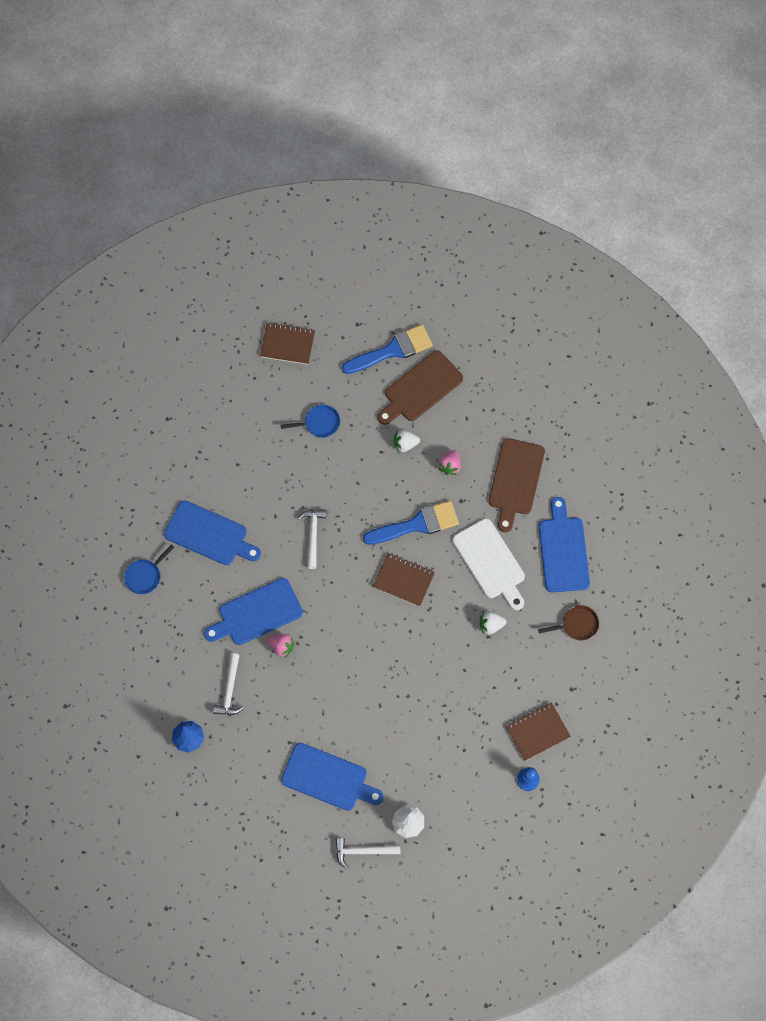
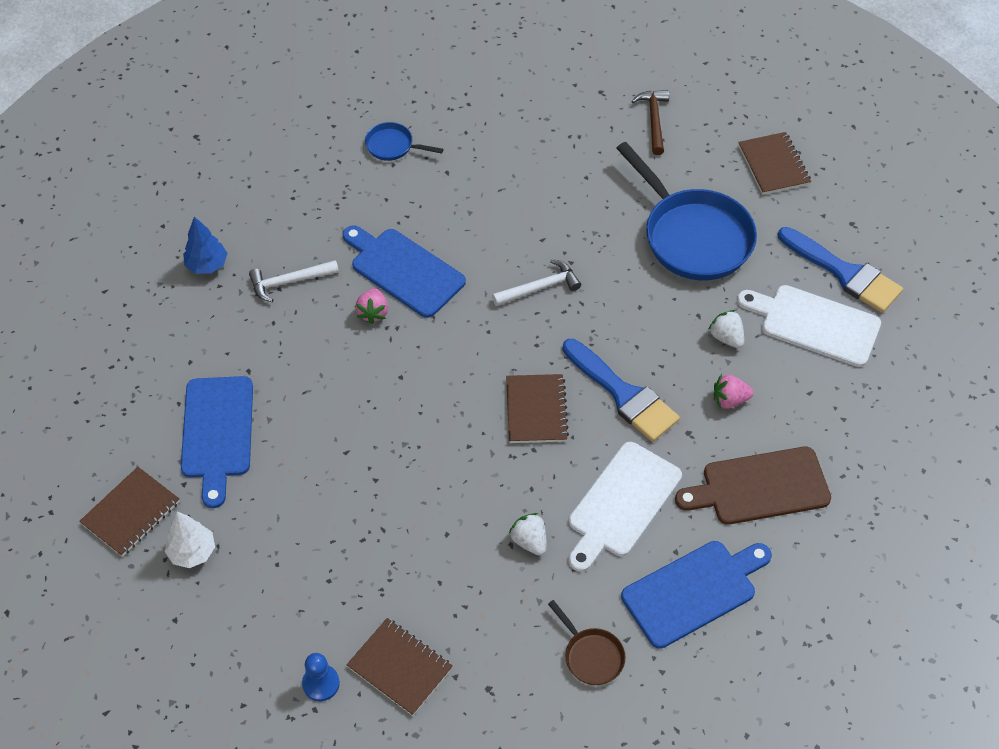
camera: 65 degrees right, 15 degrees down
(209, 535) = (479, 185): blue cutting board -> none
(211, 397) = (654, 120): none -> brown hammer
(319, 423) = (693, 236): blue pan -> blue pan, size x2.19
(363, 851) = (131, 513): white hammer -> brown notebook
(420, 388) = (814, 324): brown cutting board -> white cutting board

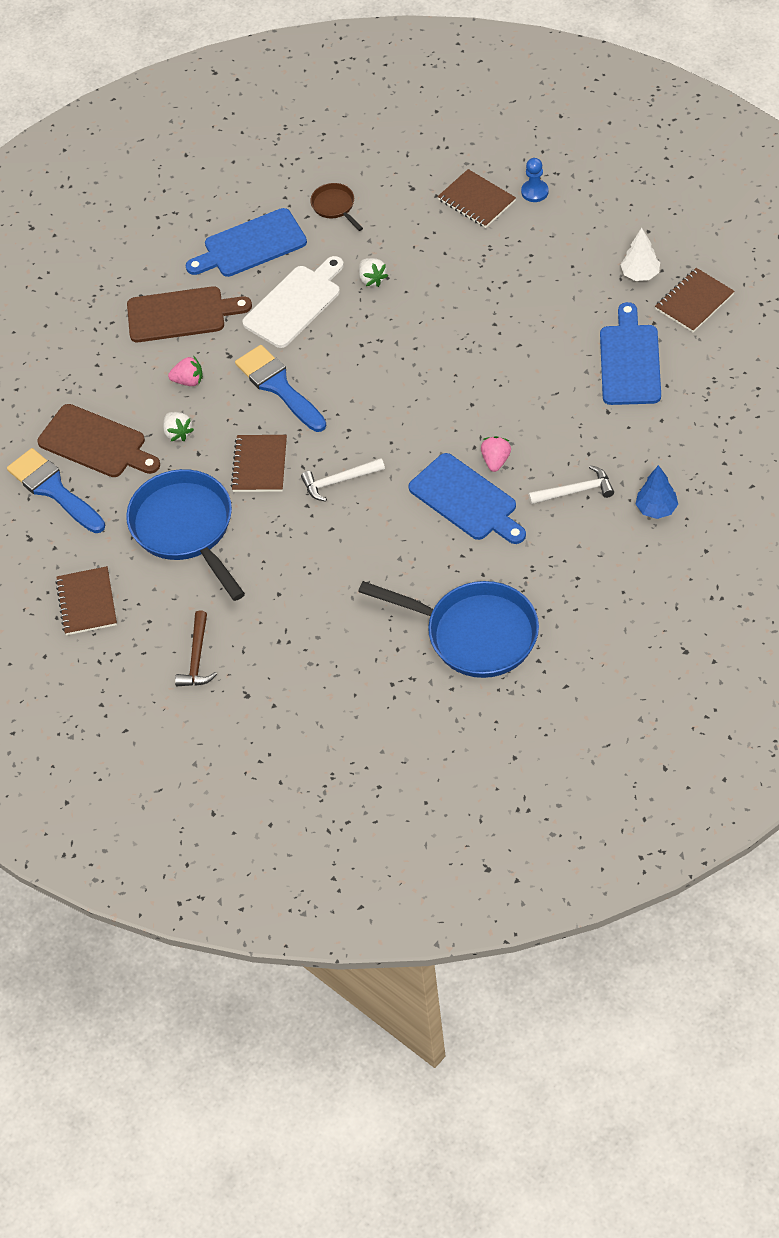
camera: 170 degrees left, 0 degrees up
(393, 146) = (475, 634): blue pan -> blue pan, size x2.19
(536, 410) = (355, 375): brown notebook -> brown notebook (260, 465)
(814, 324) = (96, 443): white cutting board -> brown cutting board

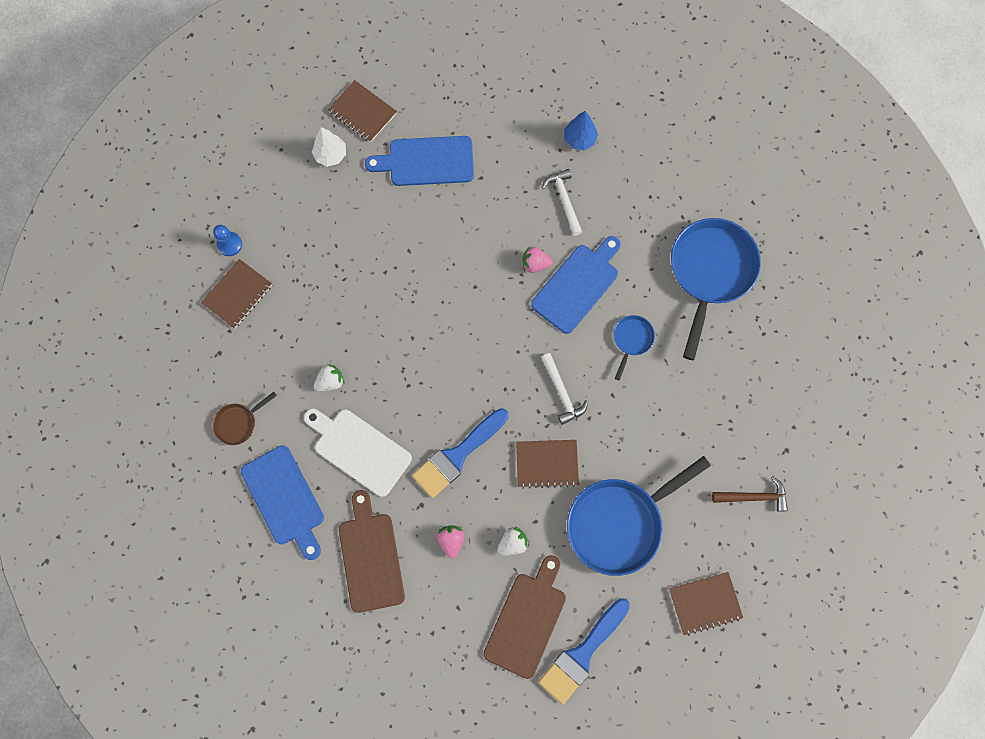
camera: 100 degrees left, 20 degrees up
(395, 550) = (631, 340): none -> blue pan

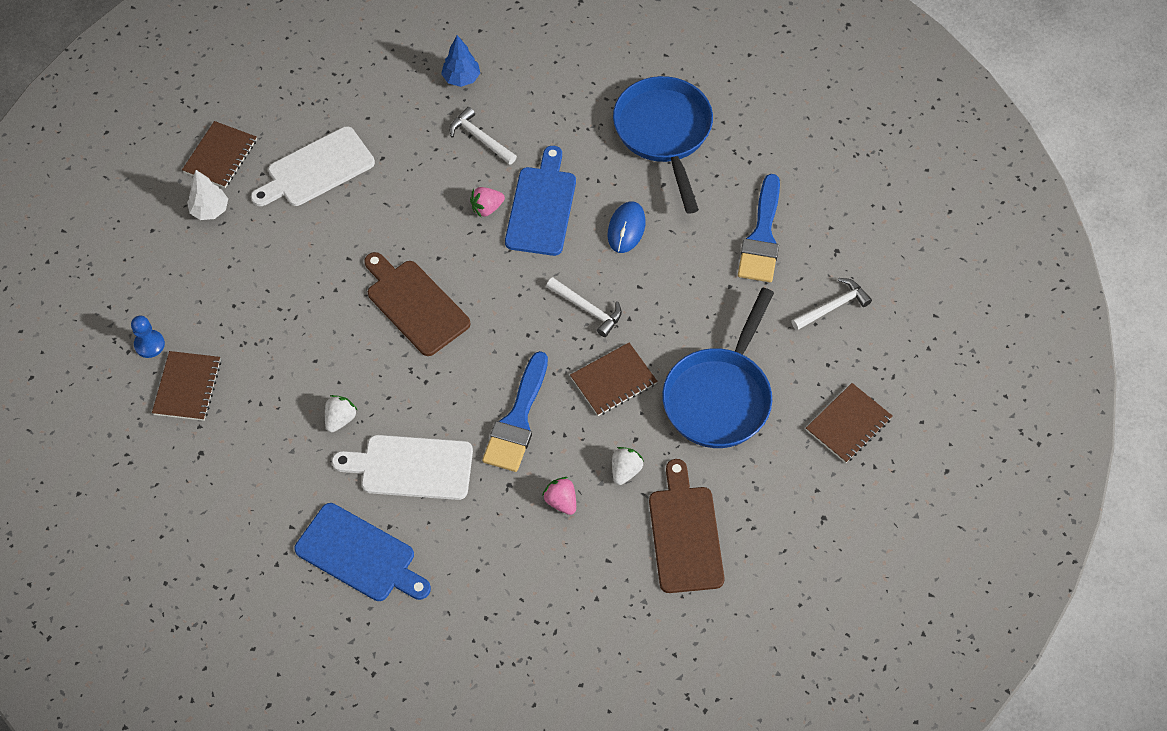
camera: 30 degrees left, 15 degrees down
(238, 423) = (264, 509): brown pan -> none
(362, 112) = (220, 156): brown notebook -> brown notebook turned 75 degrees counterclockwise
(370, 557) = (486, 562): brown cutting board -> brown cutting board (415, 304)
(426, 161) = (316, 169): blue cutting board -> white cutting board
(582, 654) = (760, 535): blue brush -> blue brush (762, 236)
(631, 340) = (626, 228): blue pan -> blue mouse
(754, 497) = (833, 307): brown hammer -> white hammer

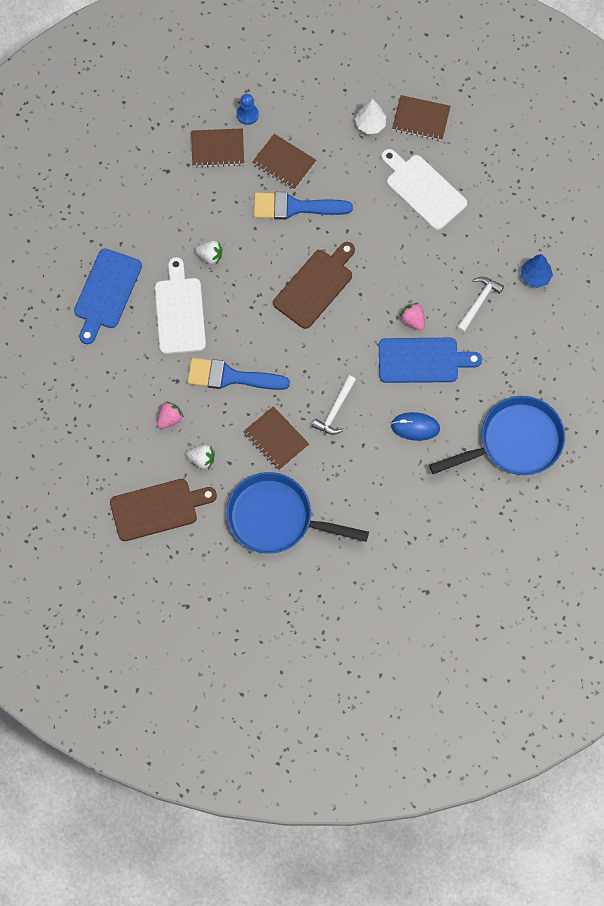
camera: 80 degrees right, 10 degrees up
(762, 236) = (428, 532): blue brush -> blue brush (295, 207)
(833, 307) = (373, 594): white hammer -> none
(848, 424) = (269, 616): brown notebook -> brown notebook (284, 163)

